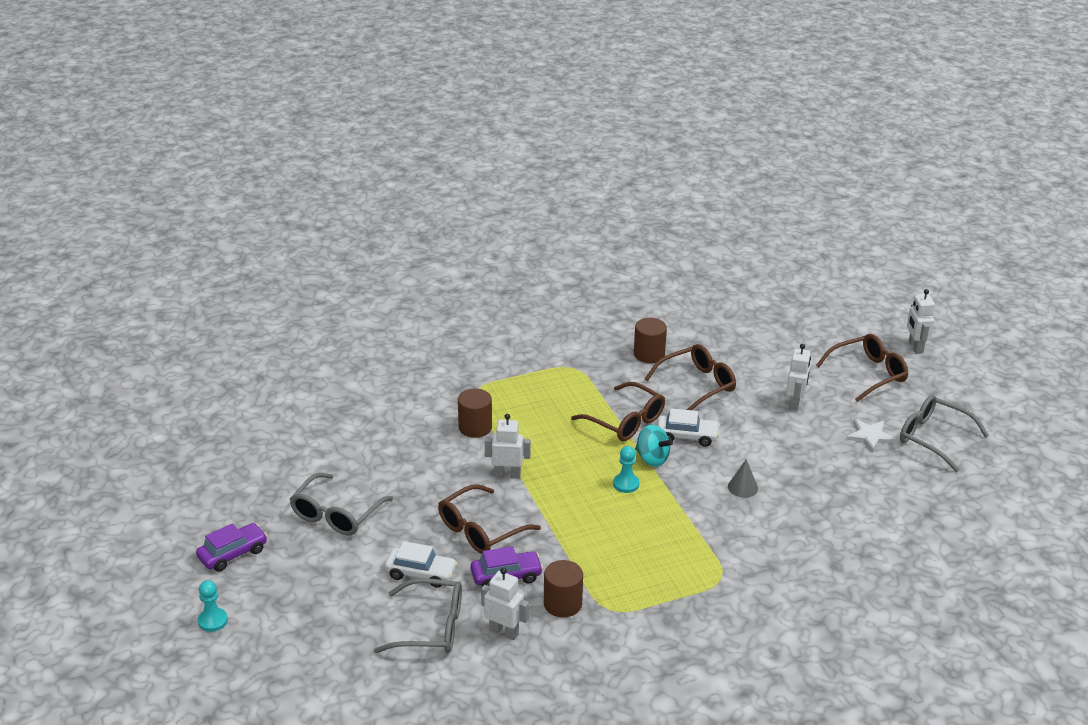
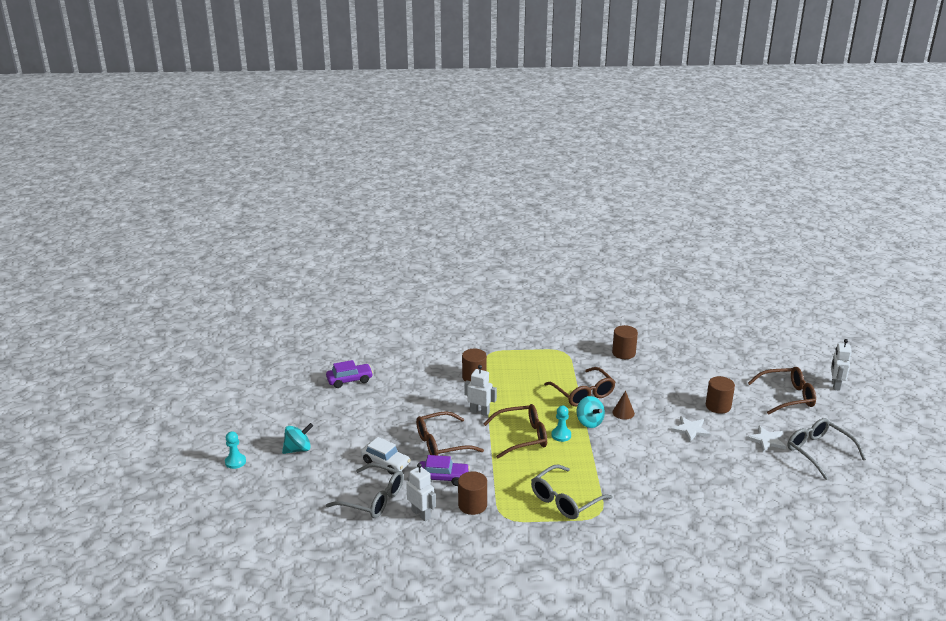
camera: 20 degrees right, 5 degrees down
(233, 554) = (271, 423): purple car -> purple car (349, 380)
(291, 582) = (298, 449): none -> turquoise spinning top
(336, 514) = (351, 413): grey glasses -> grey glasses (565, 500)
(687, 436) = (623, 412): white car -> brown cone
(697, 385) = (649, 380): brown glasses -> brown glasses (522, 437)
(742, 487) = (647, 455): grey cone -> none
(777, 442) = (690, 430): none -> white star
(795, 403) = (718, 406): white robot -> brown cylinder

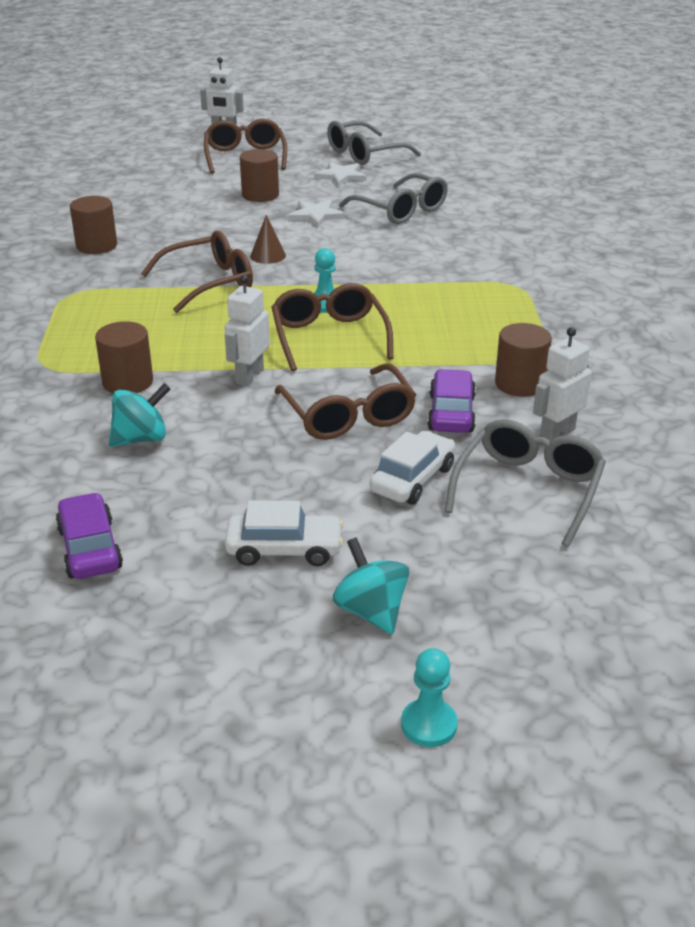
camera: 90 degrees left, 5 degrees up
(340, 427) = (284, 550): none -> white car
(565, 500) = (490, 307): grey glasses -> grey glasses (401, 210)
(589, 422) = (291, 281): turquoise spinning top -> turquoise spinning top (141, 438)

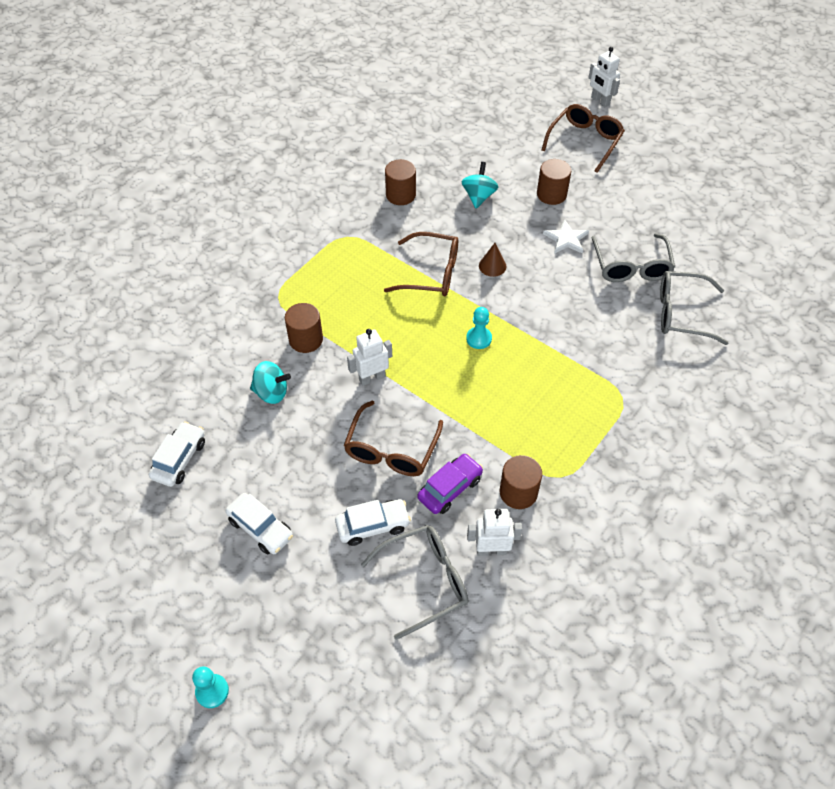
camera: 40 degrees right, 20 degrees up
(90, 548) = (179, 459): purple car -> white car
(329, 337) = (450, 371): brown glasses -> none
(341, 176) = (629, 201): white star -> none
(364, 154) = (675, 183): grey glasses -> grey glasses (681, 313)
(371, 611) = (258, 602): turquoise spinning top -> turquoise spinning top (478, 196)

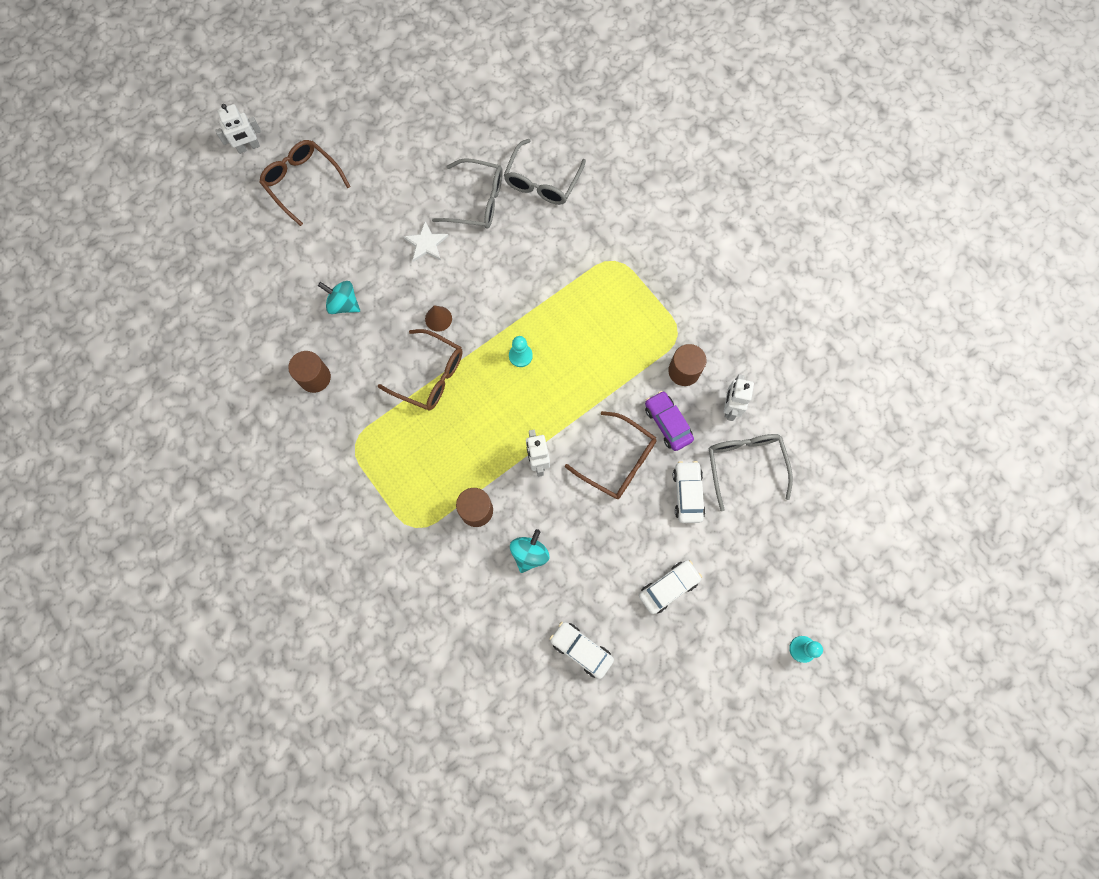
camera: 75 degrees left, 20 degrees up
(431, 273) = (430, 376): brown glasses -> brown glasses turned 90 degrees clockwise
(551, 194) = (364, 237): brown cylinder -> none

